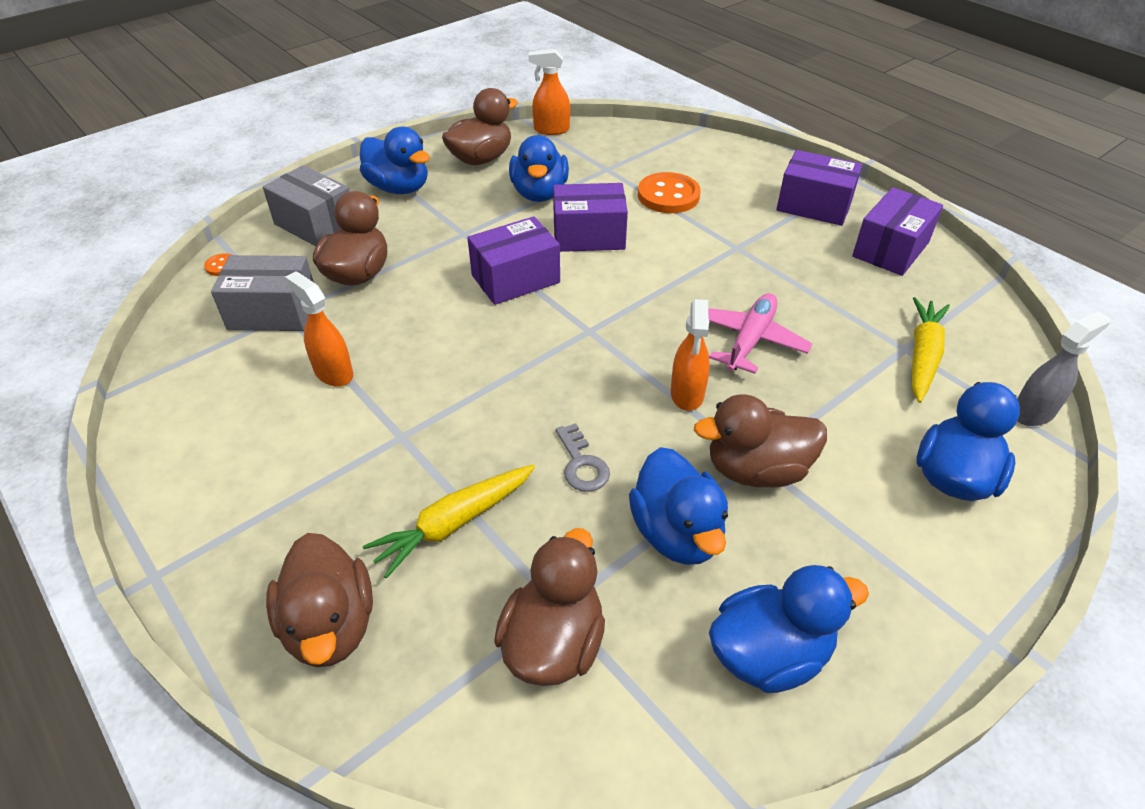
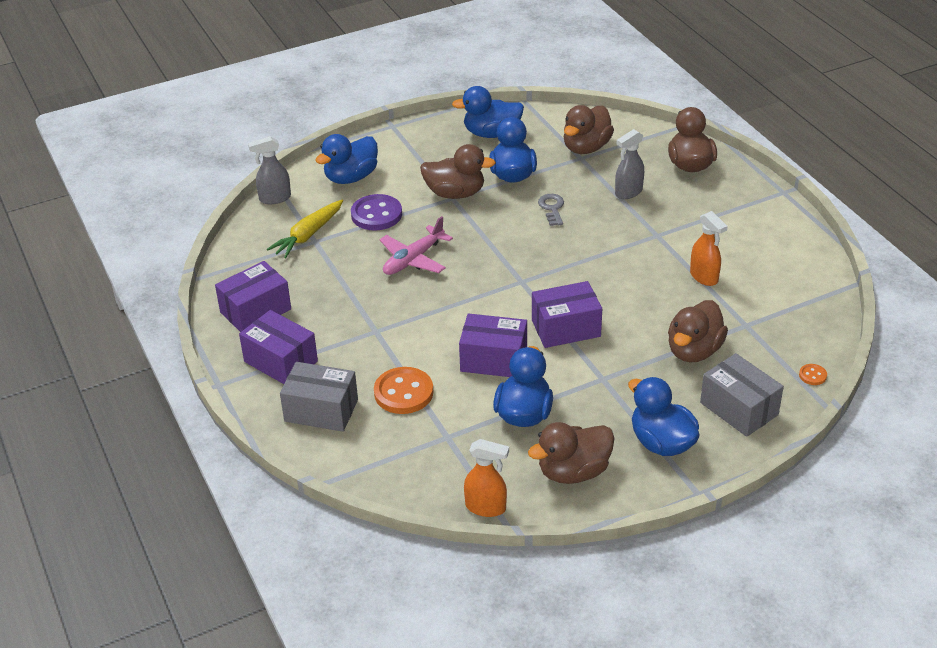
camera: 165 degrees left, 5 degrees down
(273, 312) = (757, 327): grey box -> grey box (321, 410)
(454, 524) = (628, 192): yellow carrot -> grey spray bottle
(687, 394) = (474, 234): orange spray bottle -> none
(854, 406) = (376, 214): none -> purple button

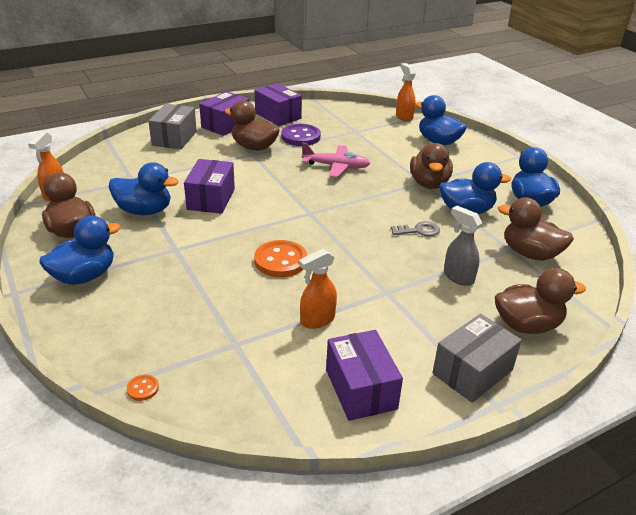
camera: 85 degrees right, 5 degrees down
(274, 198) = (404, 117): grey spray bottle -> orange spray bottle
(308, 235) = (362, 129): yellow carrot -> none
(376, 214) = (392, 152): purple button -> purple button (300, 137)
(403, 392) = (183, 164): orange button -> orange button (280, 261)
(413, 259) = (336, 166): pink plane -> pink plane turned 150 degrees clockwise
(566, 328) = (244, 233): purple box -> purple box (361, 389)
(694, 351) = (201, 304): brown duck -> brown duck (254, 147)
(739, 408) = (110, 327): grey box -> grey box (472, 372)

